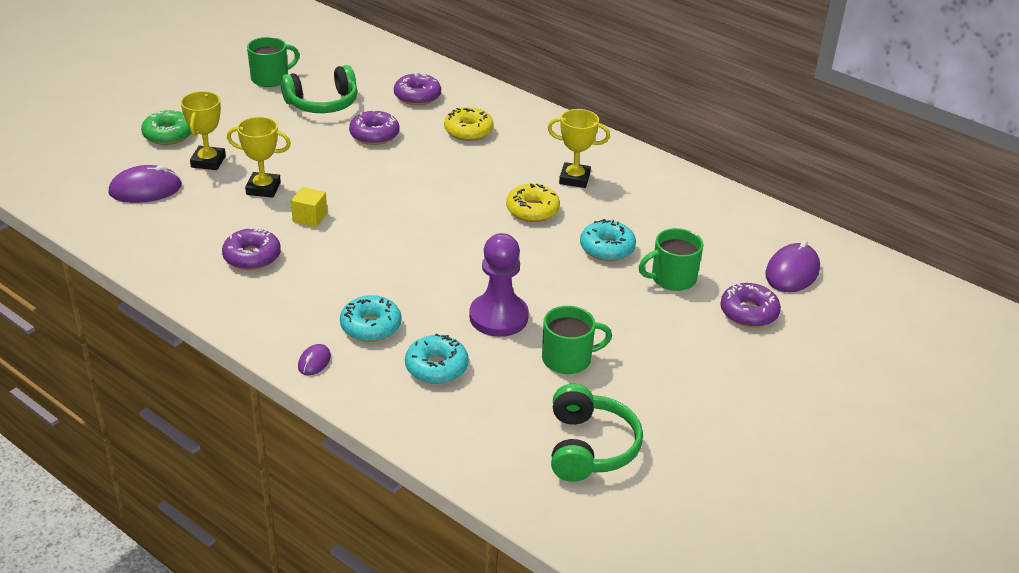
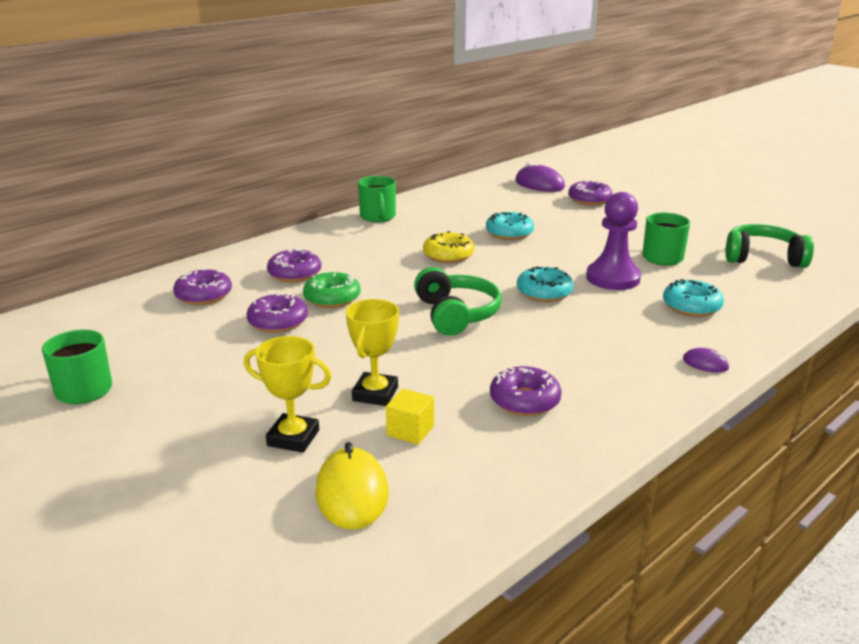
camera: 80 degrees left, 10 degrees down
(145, 189) = (352, 493): purple mouse -> yellow mouse
(168, 135) = (198, 478): green donut -> green donut (332, 298)
(310, 217) = (445, 363): yellow cube -> yellow cube (410, 430)
(322, 103) = (182, 352): green headphones -> green headphones (456, 314)
(371, 326) = (640, 334): turquoise donut -> turquoise donut (544, 292)
(468, 131) = (294, 274): yellow donut -> purple donut
(574, 179) = (400, 236): yellow trophy -> none
(672, 278) = (550, 216): green mug -> green mug (378, 217)

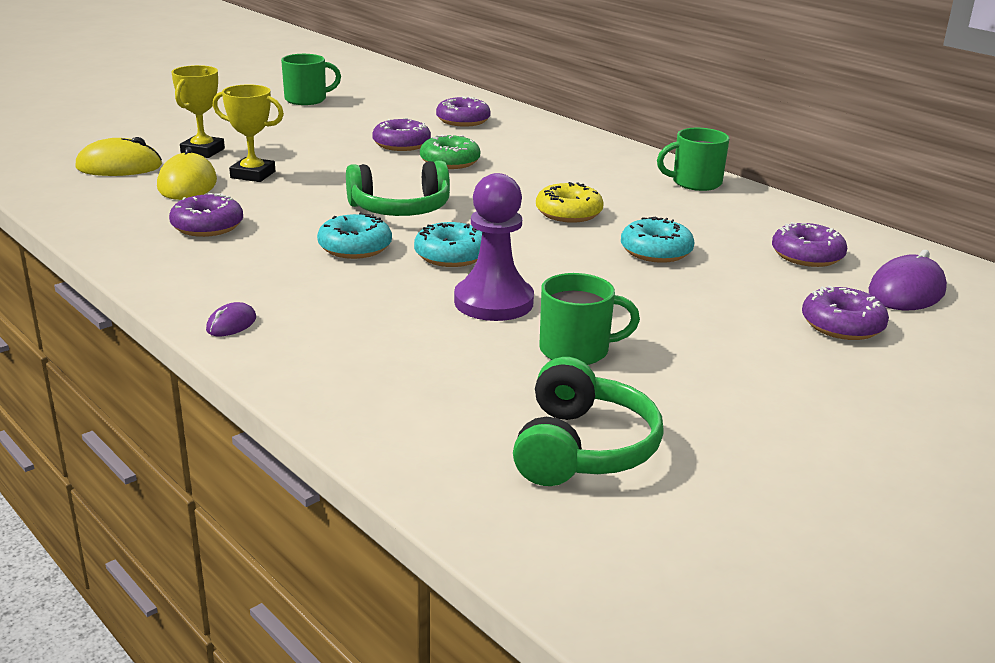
camera: 90 degrees right, 0 degrees up
(294, 274) = (512, 148): purple donut -> purple donut (807, 256)
(410, 430) = (187, 184): yellow cube -> yellow mouse
(691, 306) = (391, 343): turquoise donut -> turquoise donut (355, 247)

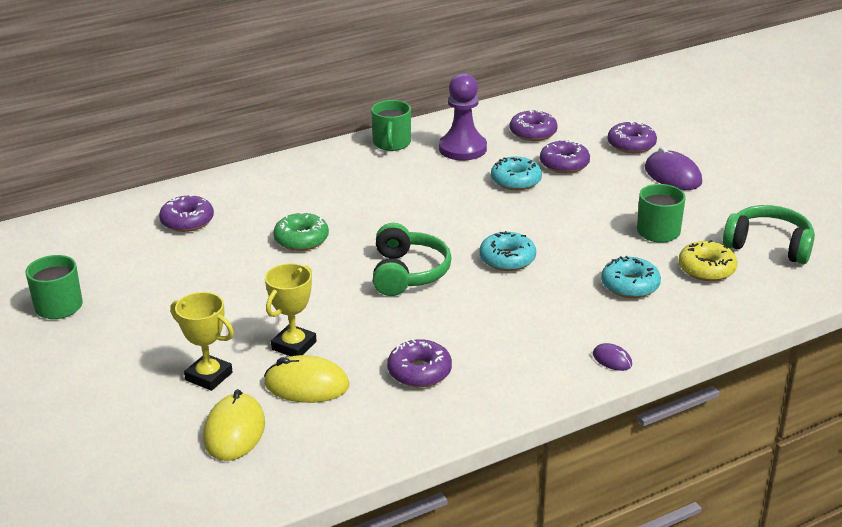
camera: 75 degrees left, 5 degrees up
(355, 247) = (483, 299): turquoise donut -> turquoise donut (630, 285)
(401, 144) = (242, 259): purple donut -> purple donut (564, 164)
(493, 302) = (588, 251): purple pawn -> purple pawn (462, 149)
(568, 213) = (437, 202): yellow donut -> yellow donut (706, 269)
(906, 291) = (589, 116): purple mouse -> purple mouse (672, 175)

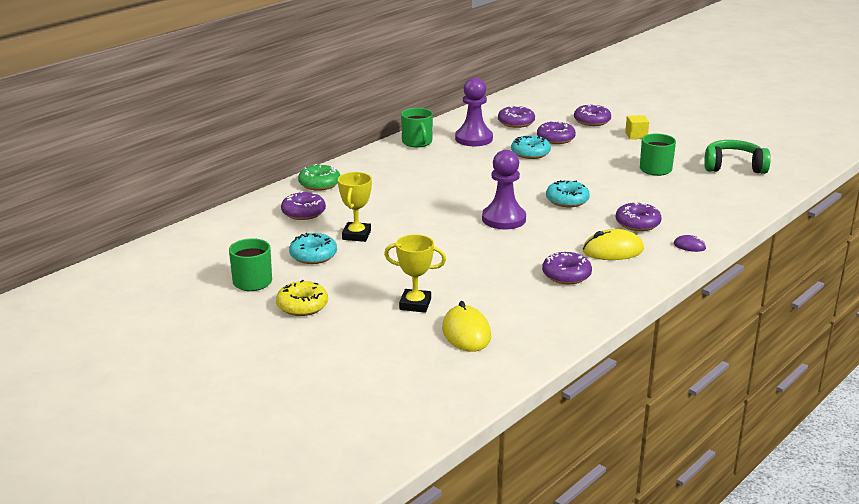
camera: 20 degrees left, 5 degrees down
(294, 345) = (461, 275): yellow trophy -> yellow trophy (356, 235)
(301, 239) = (405, 211): green donut -> green donut (319, 184)
(306, 385) = (493, 296): yellow mouse -> yellow mouse (613, 250)
(407, 273) = (504, 219): green headphones -> purple pawn
(570, 311) = (637, 223): none -> purple donut
(630, 285) = (664, 203): turquoise donut -> turquoise donut (313, 255)
(672, 175) = (636, 135): purple mouse -> yellow cube
(706, 269) = (705, 186): yellow donut -> yellow donut (302, 306)

